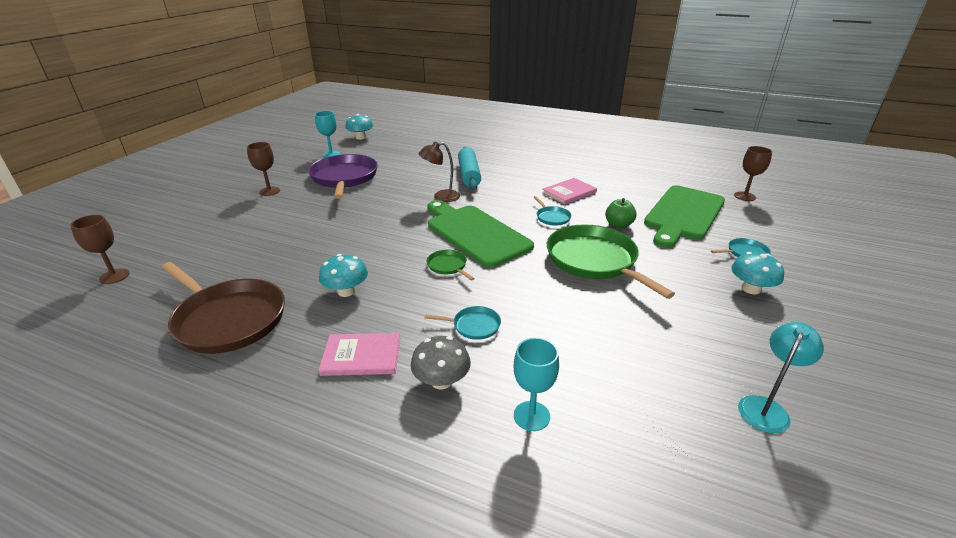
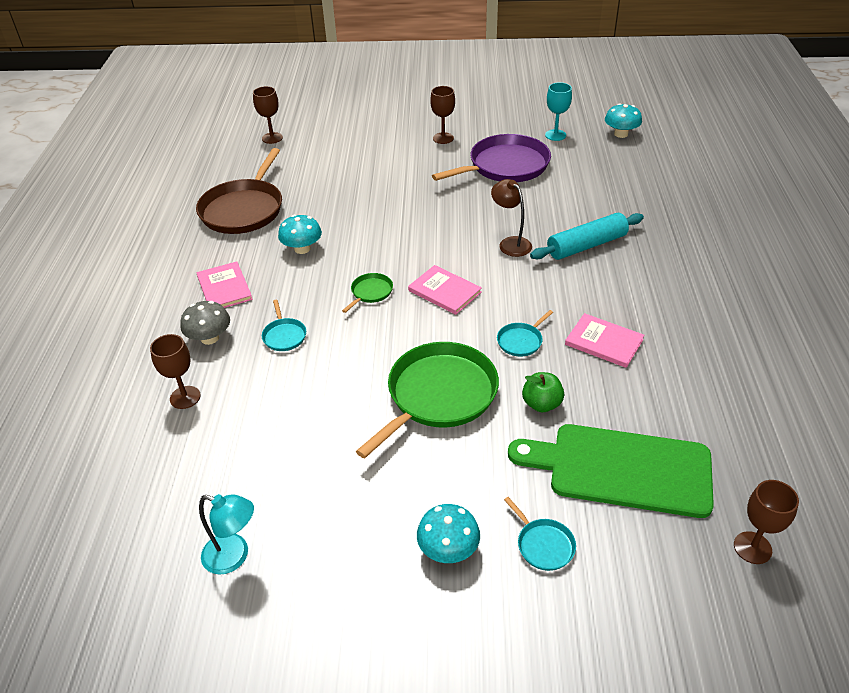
camera: 70 degrees right, 10 degrees up
(475, 233) = (444, 291): green cutting board -> pink book
(531, 416) = (185, 397): turquoise goblet -> brown goblet

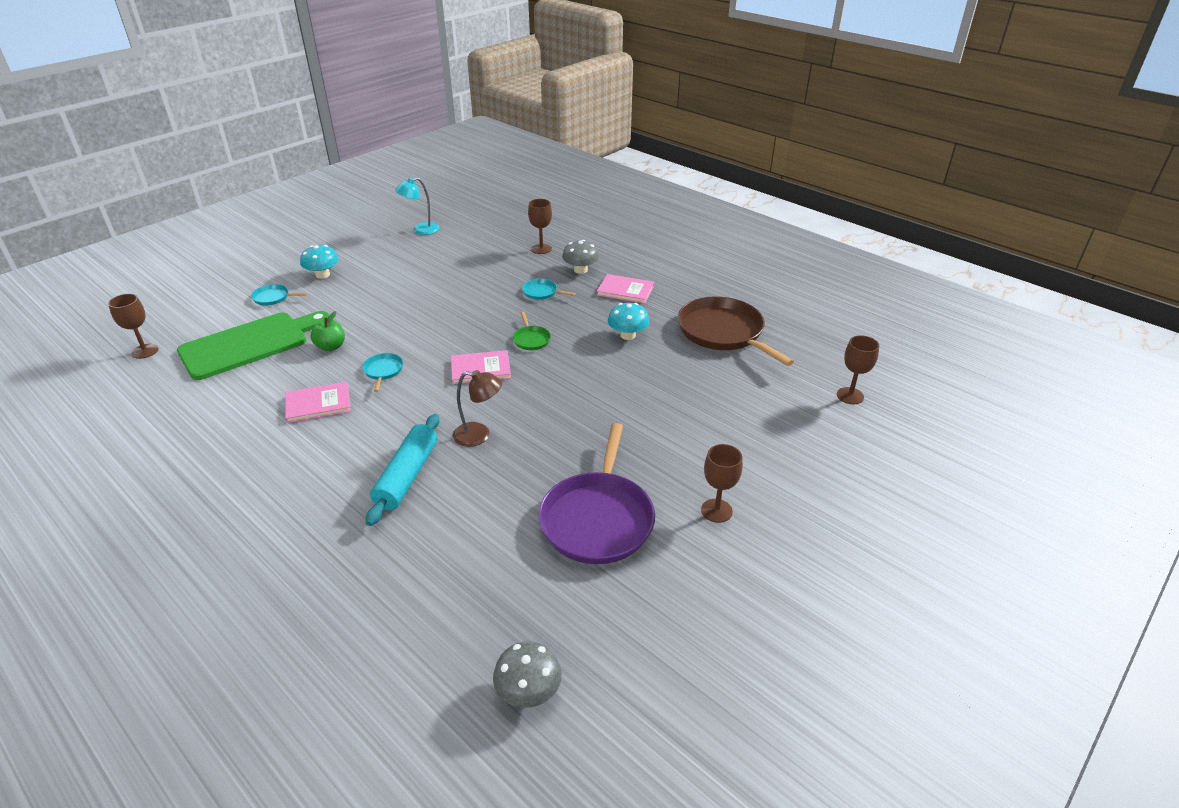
camera: 130 degrees right, 5 degrees down
(438, 395) = (403, 317): green pan -> none
(555, 135) = (608, 617): turquoise goblet -> none
(621, 134) = (528, 691): turquoise mushroom -> grey mushroom

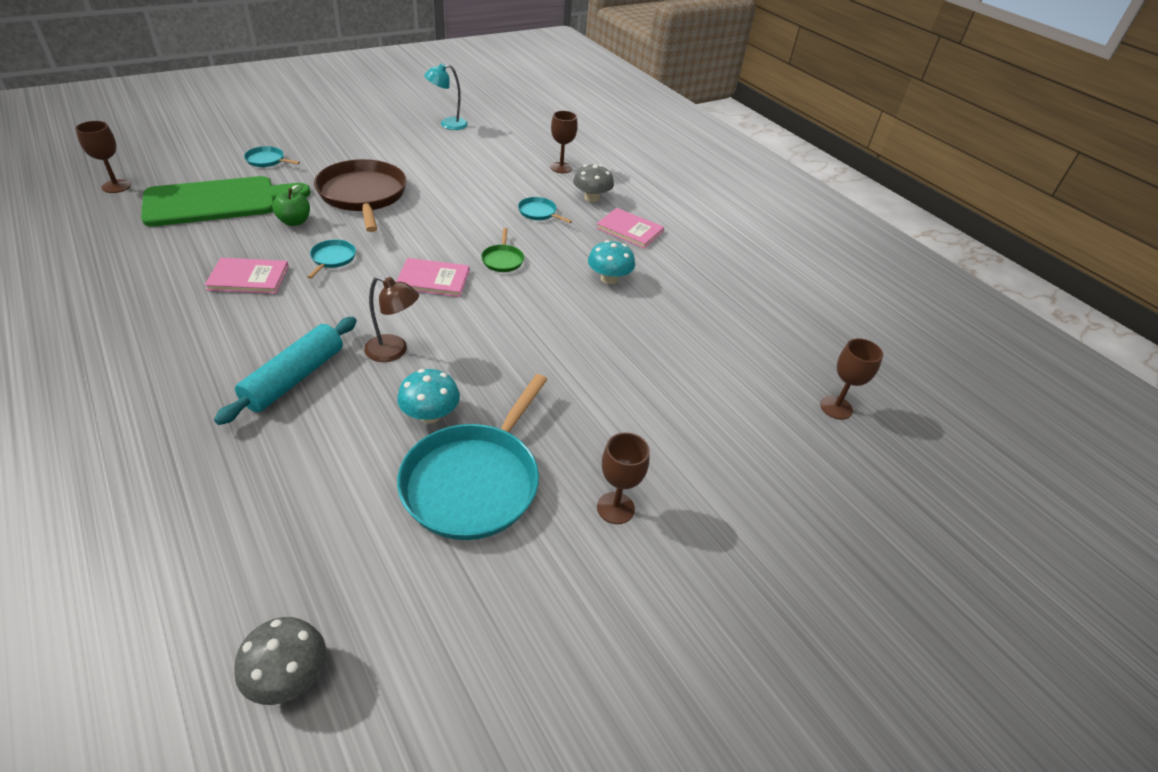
camera: 10 degrees right, 5 degrees up
(322, 275) = (327, 148): turquoise mushroom -> turquoise mushroom (430, 414)
(598, 518) = (474, 481): purple pan -> turquoise pan
(723, 332) = (717, 299): brown pan -> brown pan (363, 195)

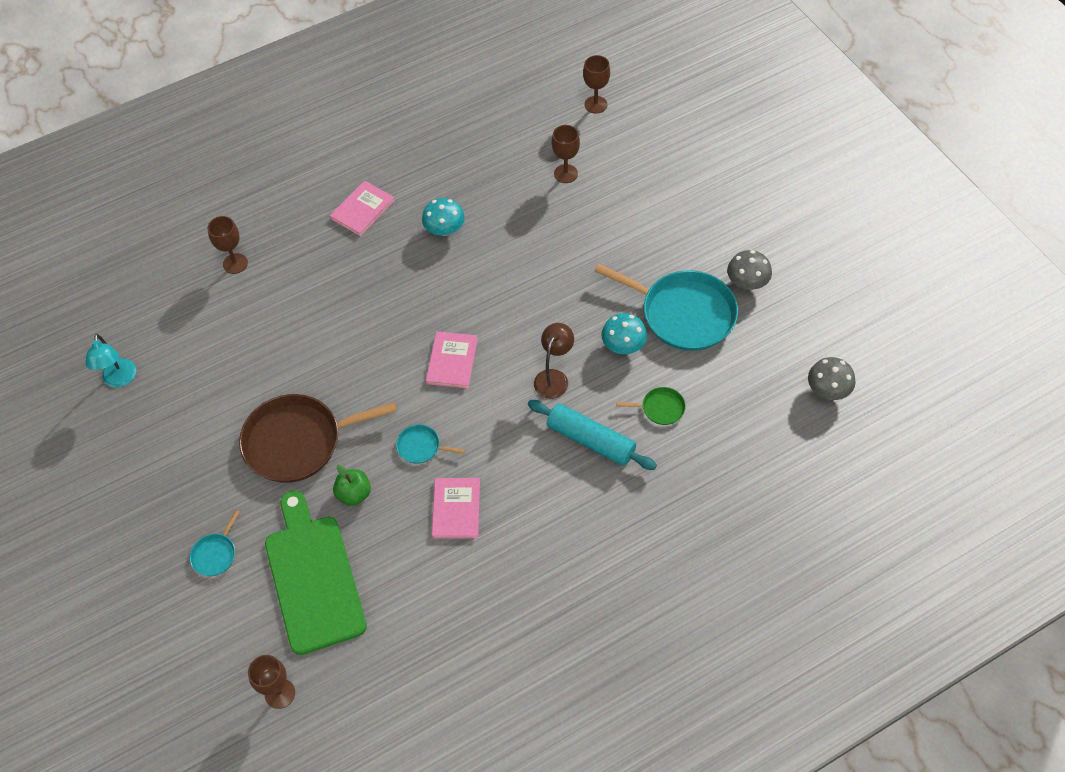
camera: 80 degrees left, 15 degrees up
(502, 260) = (418, 309): green pan -> green pan (660, 408)
(539, 213) = (332, 282): turquoise pan -> none
(591, 198) = (302, 238): grey mushroom -> grey mushroom (747, 282)
(615, 508) = (697, 237): brown goblet -> brown goblet (565, 174)

